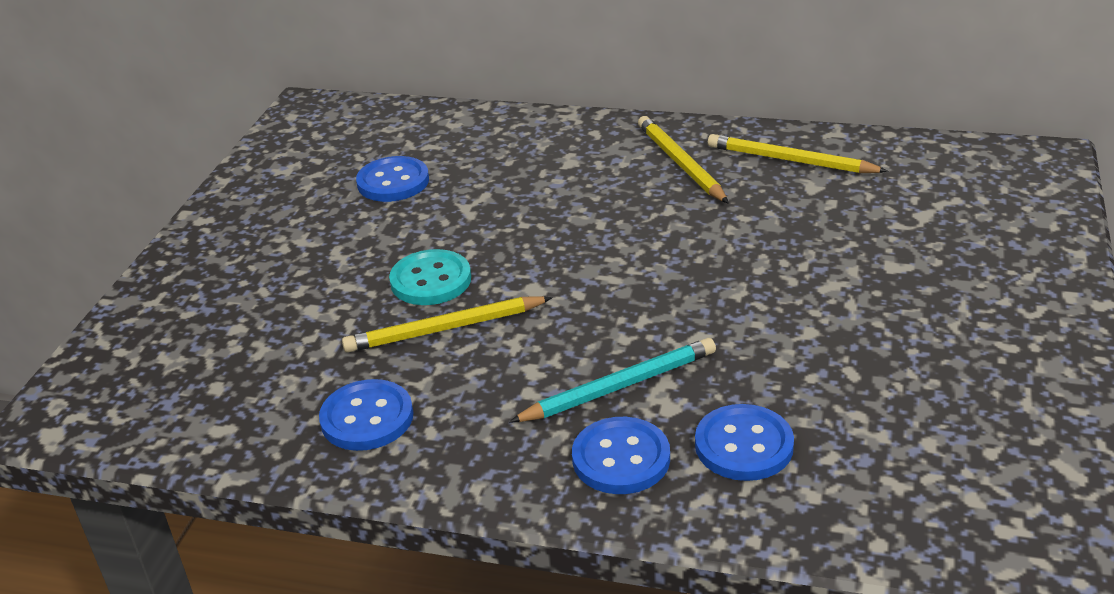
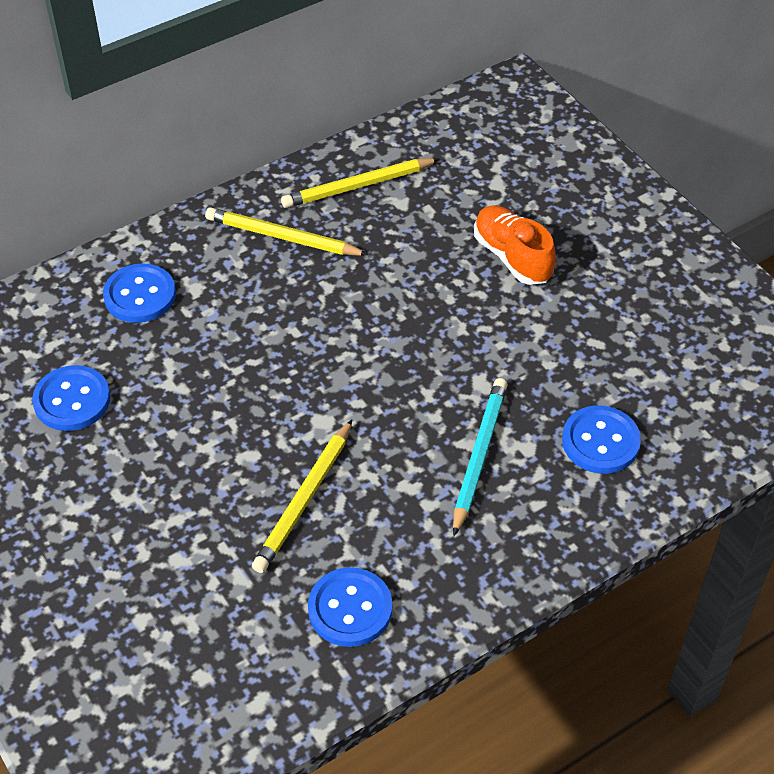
camera: 50 degrees left, 15 degrees up
(431, 280) = (236, 468): turquoise button -> none
(621, 458) = (545, 506): blue button -> blue button (140, 295)
(860, 270) = (512, 257): none -> orange shoe

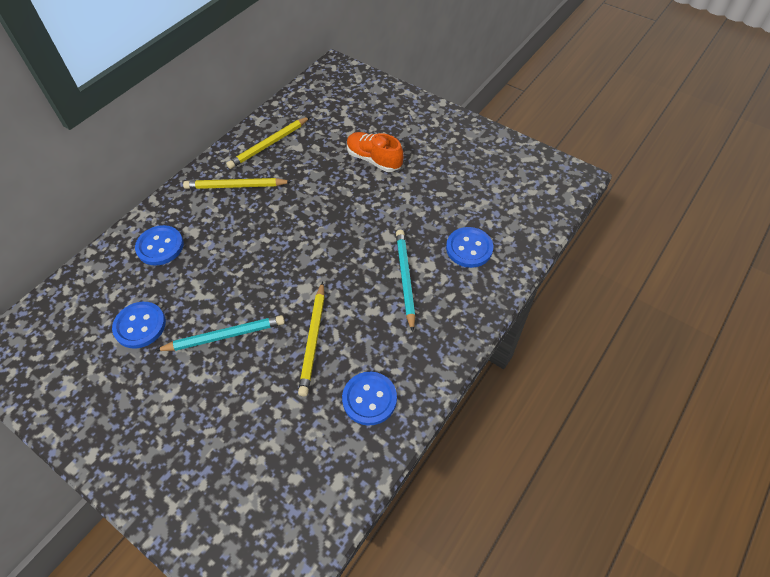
camera: 20 degrees left, 5 degrees up
(182, 452) = (225, 336): none -> turquoise pencil

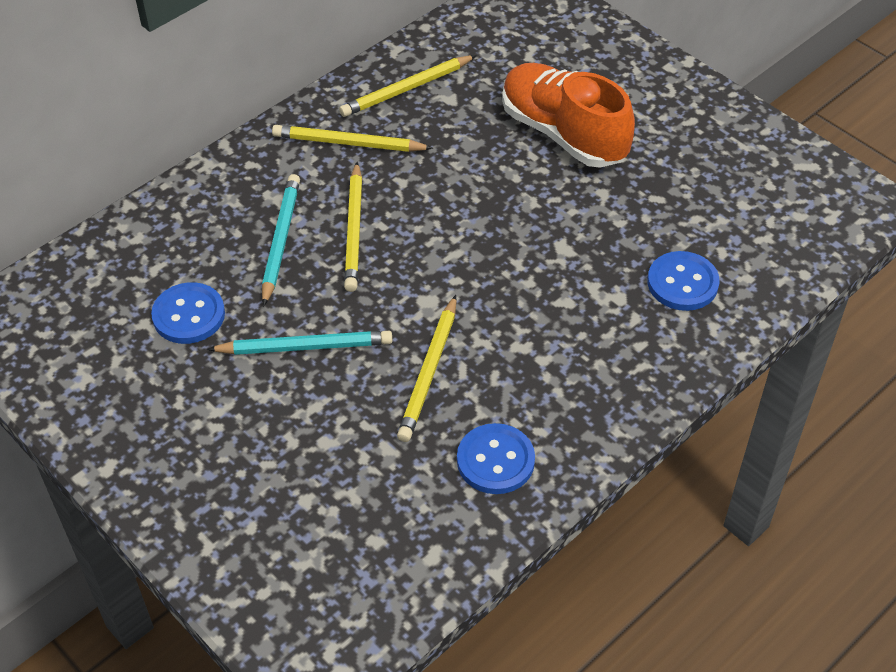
camera: 10 degrees right, 5 degrees down
(160, 246) = (228, 213): blue button -> none
(248, 246) = (354, 230): none -> yellow pencil
(374, 159) = (563, 133): orange shoe -> orange shoe, size x1.56
(405, 278) = (577, 310): turquoise pencil -> turquoise pencil (280, 240)

